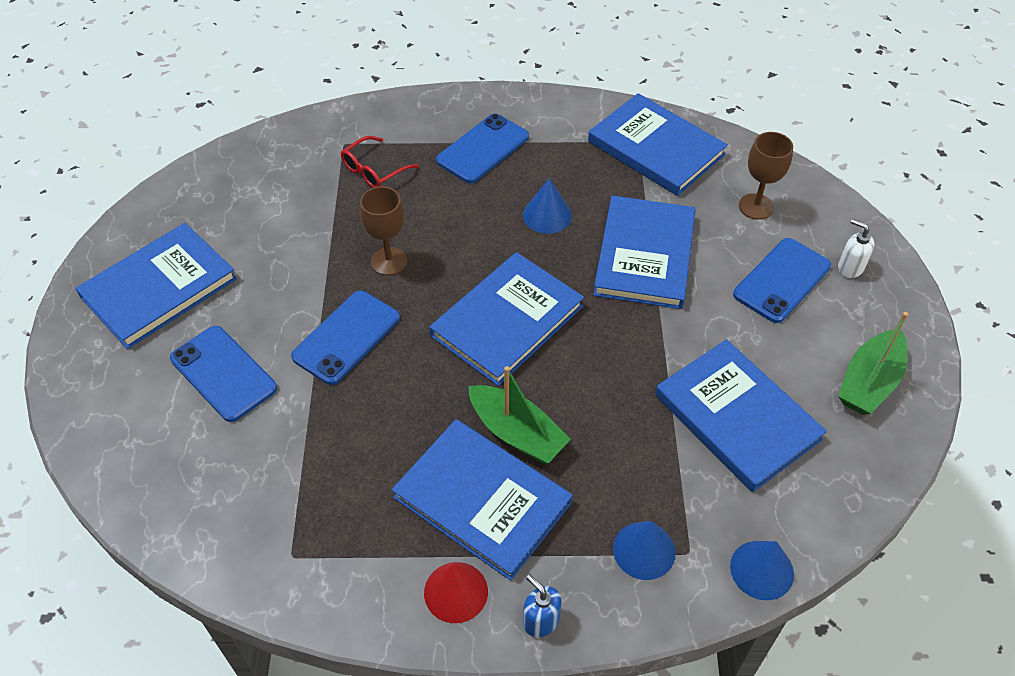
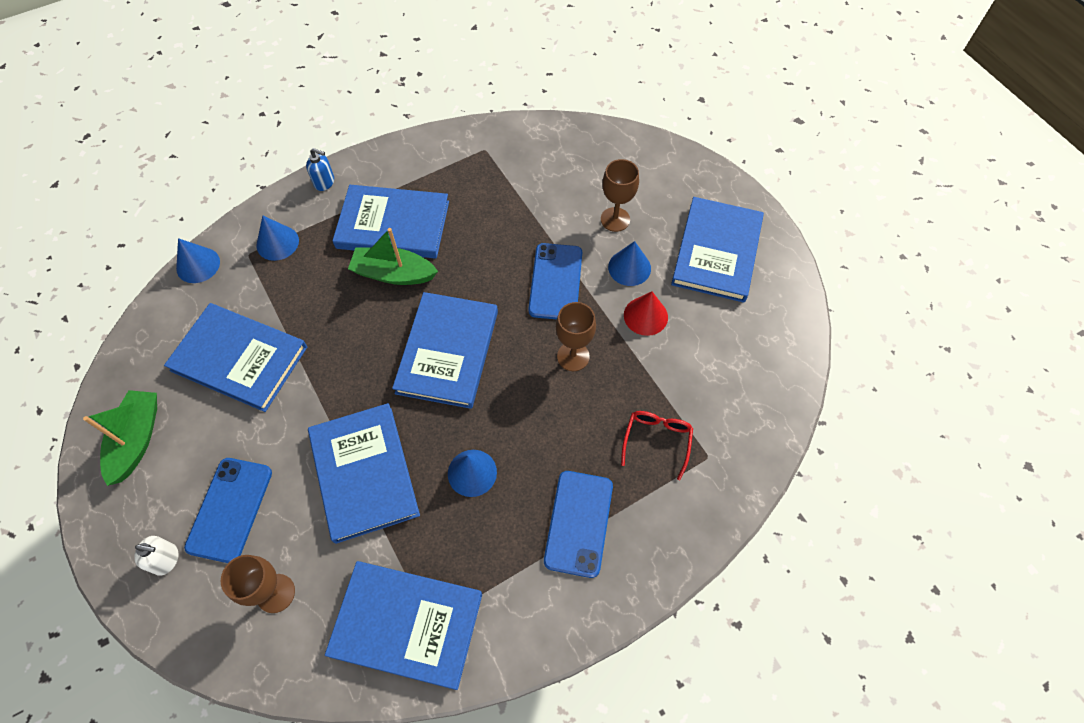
camera: 150 degrees right, 10 degrees up
(223, 373) = (615, 219): blue phone -> brown goblet
(259, 315) = (629, 267): none -> blue cone
(456, 592) = (380, 174): red cone -> red cone (645, 316)

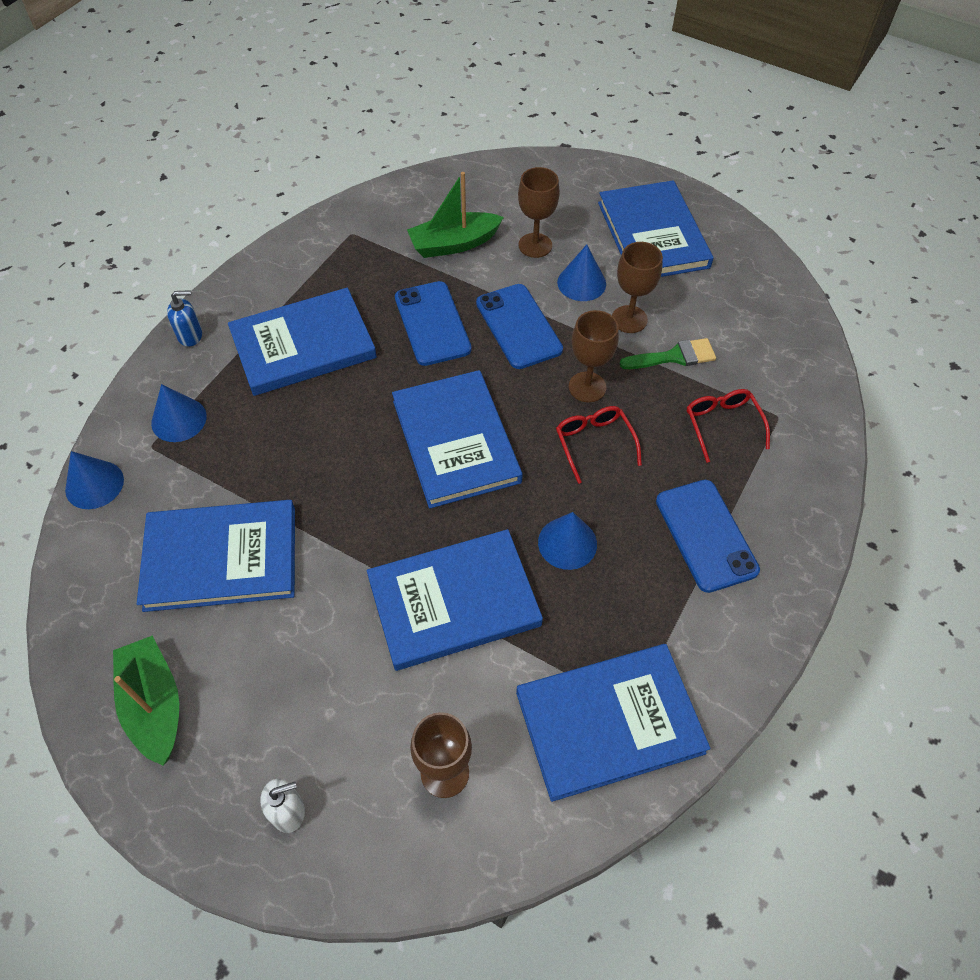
camera: 30 degrees left, 5 degrees down
(230, 509) = (326, 717): blue phone -> blue phone (432, 323)
(364, 473) = (454, 601): blue book -> blue book turned 60 degrees counterclockwise
(393, 274) = (340, 392): green boat -> green boat (454, 244)
(546, 405) = (594, 443): none -> red glasses
(645, 316) = (629, 319): red cone -> brown goblet
(659, 364) = (674, 356): none -> green brush

